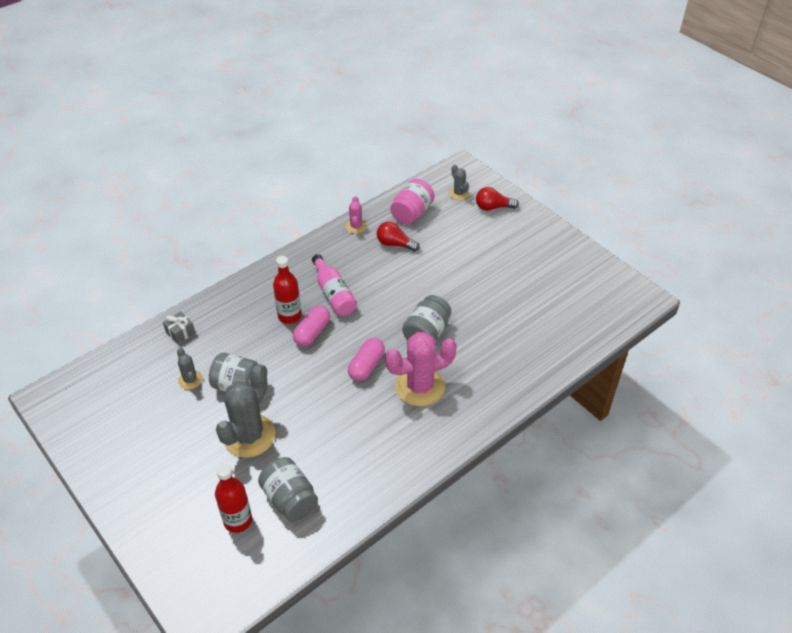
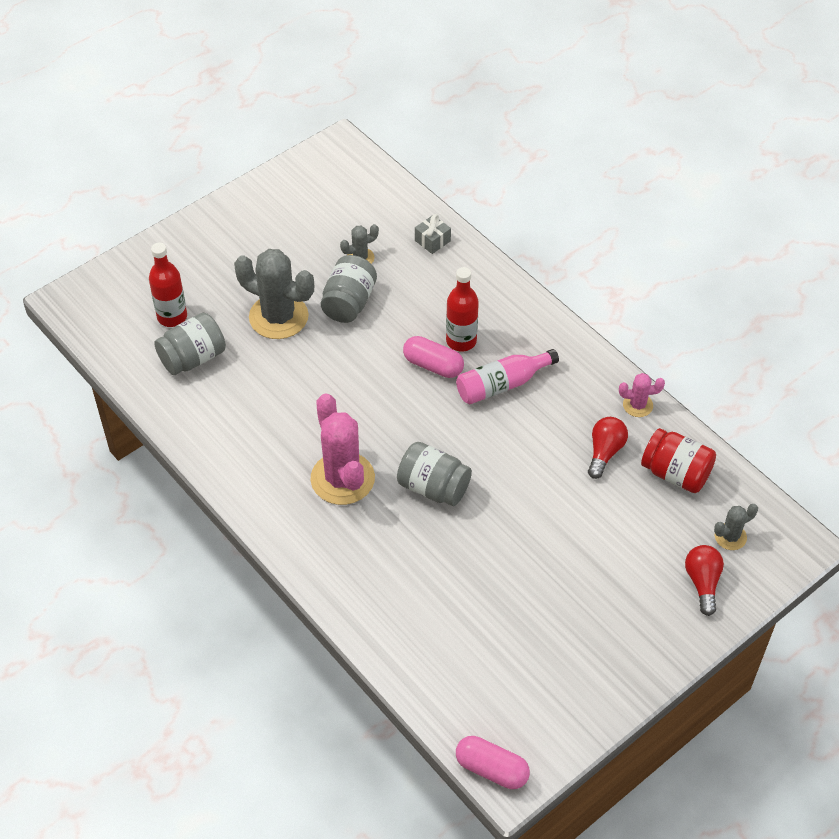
camera: 90 degrees right, 5 degrees up
(366, 366) = (377, 422): pink capsule -> pink capsule (491, 769)
(412, 213) = (675, 473): pink jar -> red jar

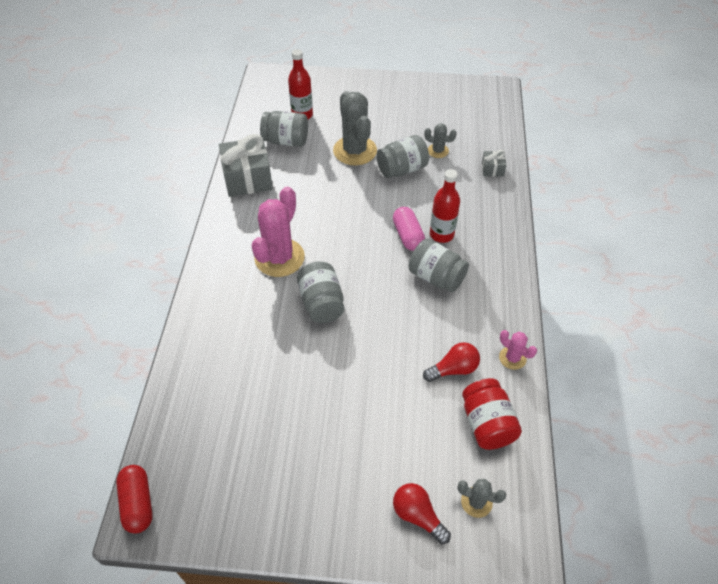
camera: 45 degrees right, 0 degrees up
(206, 427) = (248, 178): none -> grey gift
(491, 769) = (138, 503): pink capsule -> red capsule
(502, 385) = (436, 277): pink bottle -> grey jar
(702, 583) = (417, 515): red light bulb -> red light bulb turned 90 degrees counterclockwise

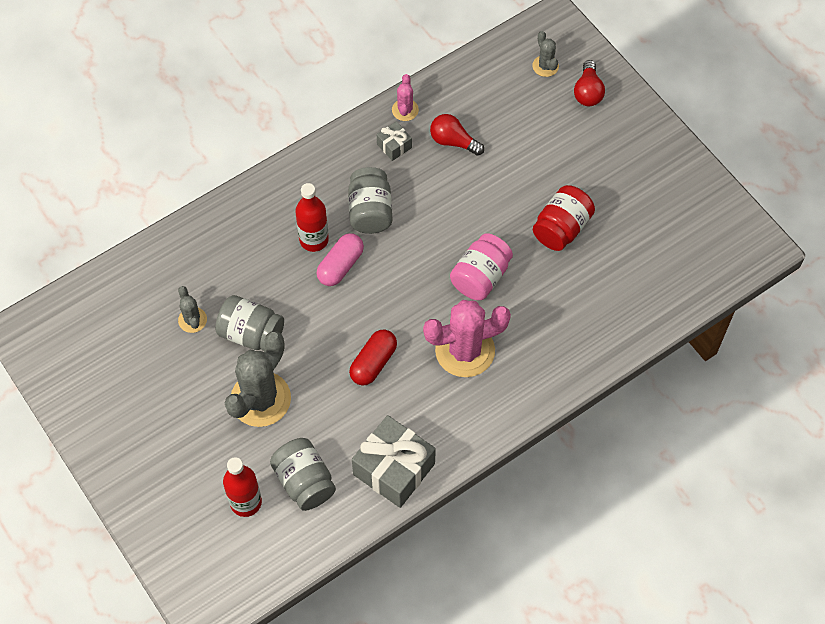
camera: 130 degrees left, 10 degrees up
(138, 503) = (751, 258): red capsule -> red capsule (373, 363)
(321, 303) = (480, 277): grey jar -> pink jar
(487, 424) = (480, 93): red jar -> red jar (561, 228)
(492, 169) = (180, 253): grey gift -> grey gift (394, 146)

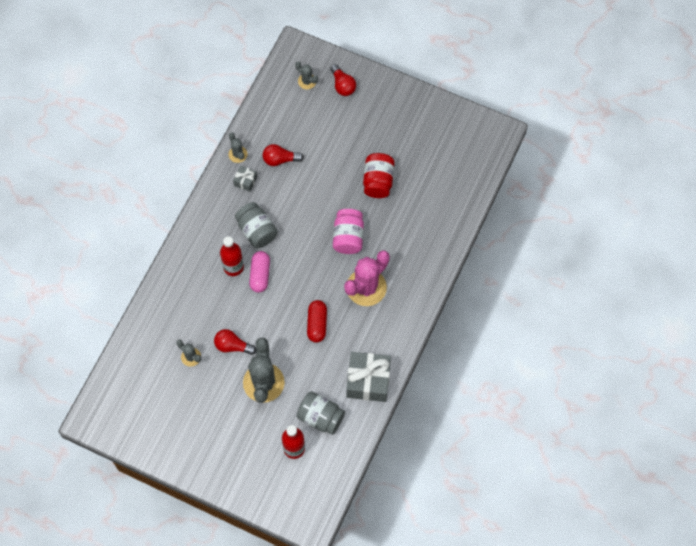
camera: 30 degrees left, 5 degrees up
(251, 333) = (232, 346): grey jar -> red light bulb
(405, 110) = (238, 154): pink cactus -> grey cactus

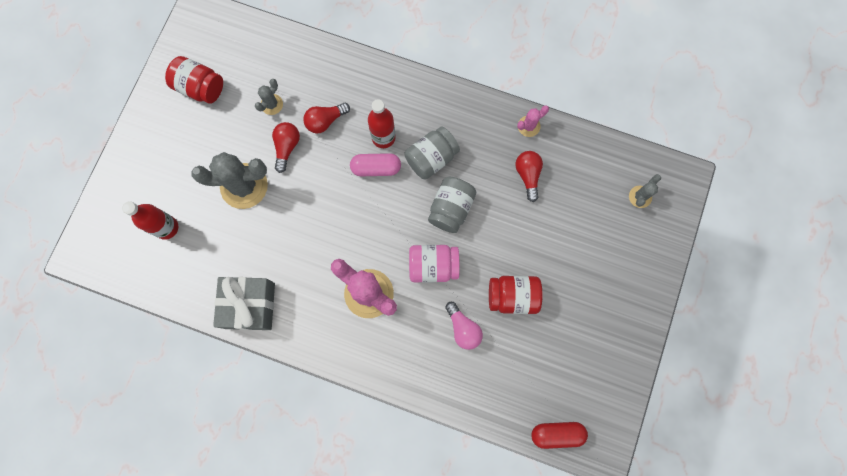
camera: 85 degrees right, 10 degrees up
(166, 418) = (200, 87): none -> red jar
(238, 154) = (528, 126): grey cactus -> pink cactus
(245, 181) = (494, 139): grey gift -> none
(317, 324) = (318, 239): red capsule -> red capsule (556, 433)
(320, 417) = (204, 254): grey jar -> grey jar (451, 209)
(343, 85) = (641, 241): red light bulb -> red light bulb (325, 121)
(400, 219) = (463, 328): none -> pink light bulb

